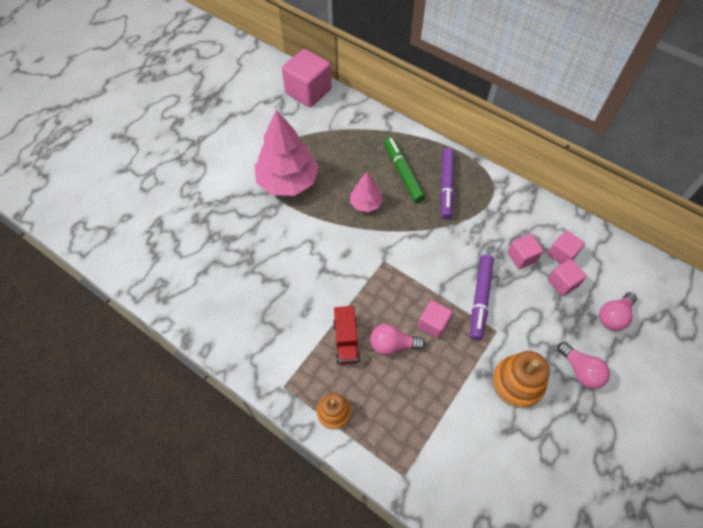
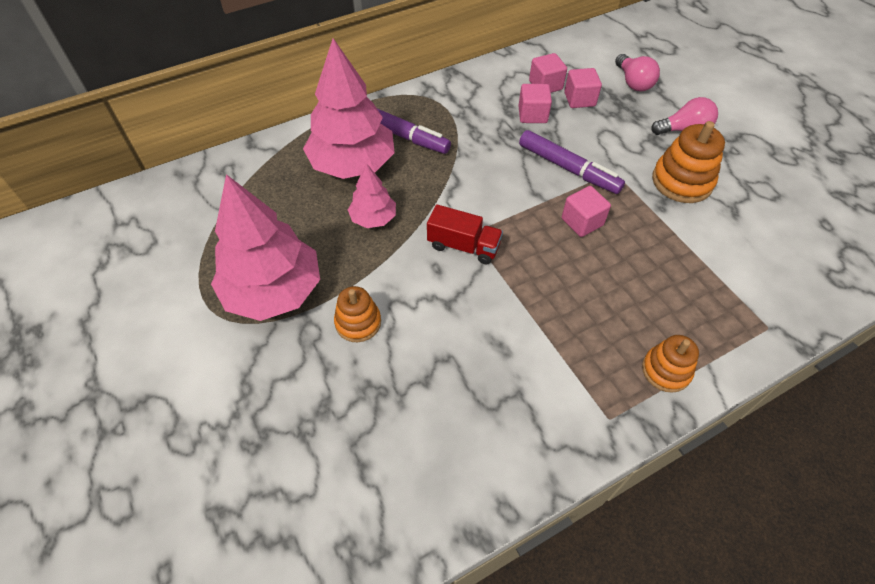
camera: 65 degrees left, 5 degrees down
(287, 230) = (358, 322): none -> orange stacking toy
(308, 91) = (132, 208): pink cube -> none
(346, 341) = (569, 318): red truck -> red truck (463, 246)
(392, 344) = (593, 271): pink light bulb -> none
(403, 173) = (352, 164): green marker -> pink tree

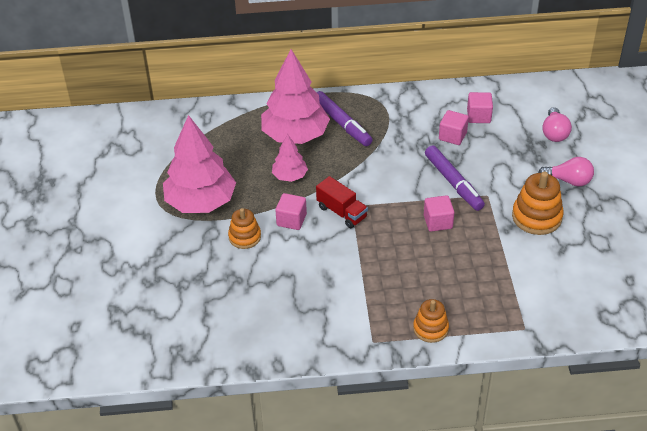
camera: 25 degrees right, 10 degrees down
(579, 99) = (499, 134): pink cube -> pink cube (291, 220)

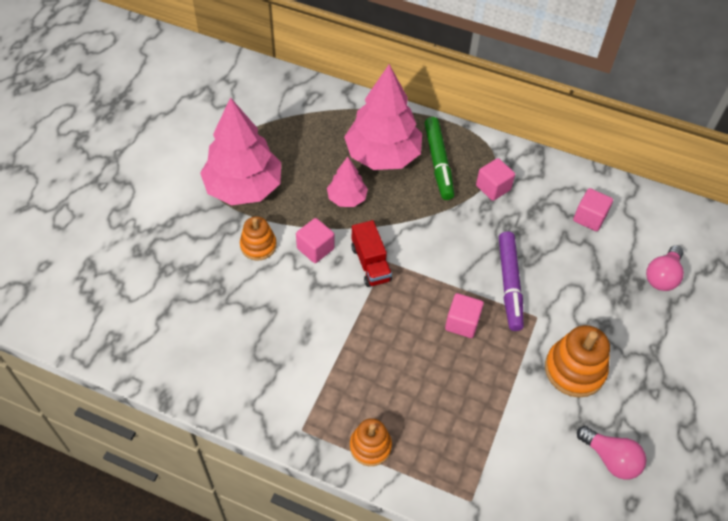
camera: 25 degrees right, 10 degrees up
(342, 124) = (438, 163): purple marker -> green marker
(452, 136) = (545, 229): pink cube -> pink cube (493, 187)
(568, 181) = (640, 342): pink light bulb -> pink light bulb (610, 458)

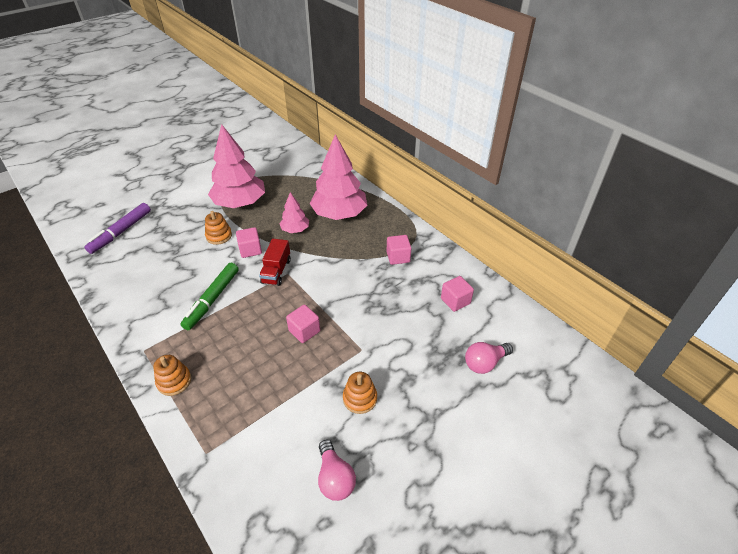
camera: 30 degrees right, 10 degrees down
(438, 163) = (372, 230): green marker -> green marker (212, 299)
(509, 284) = (358, 320): purple marker -> purple marker (121, 232)
(574, 370) = (360, 398): orange stacking toy -> orange stacking toy, size x0.65

